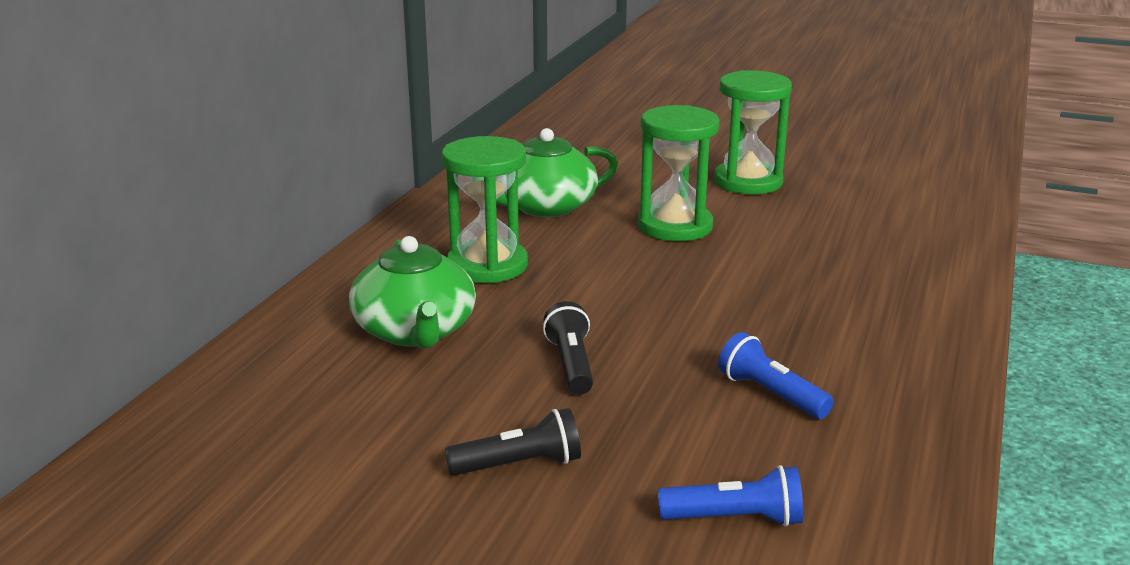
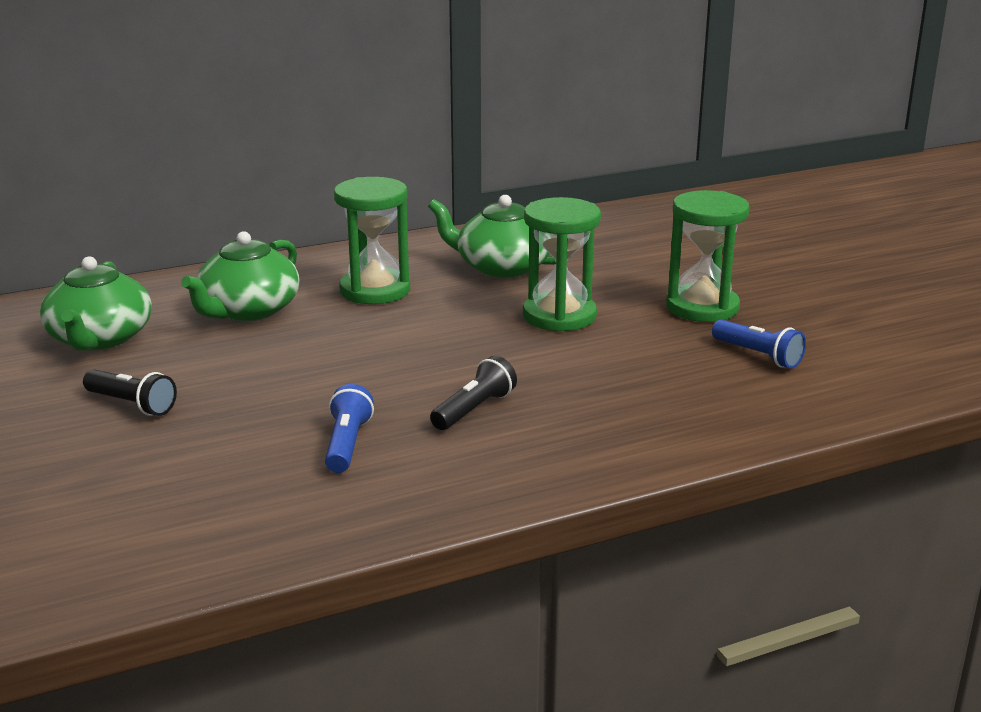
camera: 45 degrees right, 0 degrees up
(327, 426) = (100, 339): none -> green teapot
(570, 364) = (281, 368): black flashlight -> black flashlight (474, 409)
(735, 519) = (160, 492): blue flashlight -> blue flashlight (758, 355)

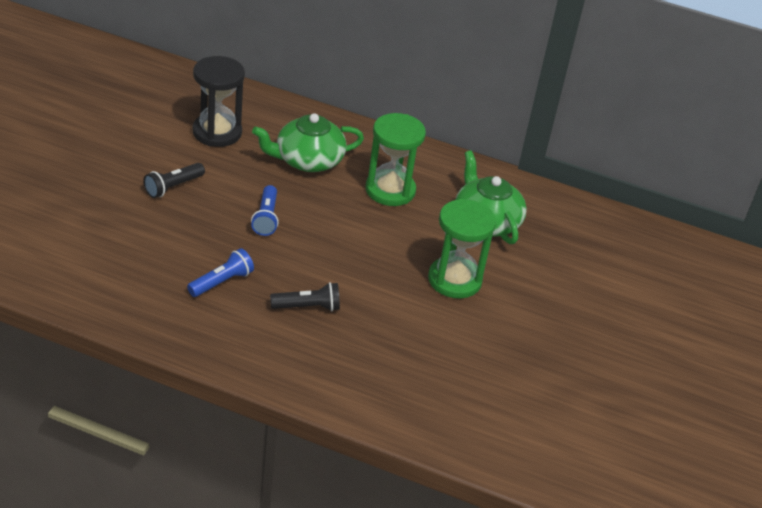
camera: 40 degrees right, 15 degrees up
(100, 339) = (217, 132): green teapot -> black hourglass
(132, 404) = (173, 187): black flashlight -> black flashlight turned 60 degrees clockwise
(702, 307) = (546, 334): green hourglass -> none
(758, 355) = (512, 390): blue flashlight -> blue flashlight (266, 218)

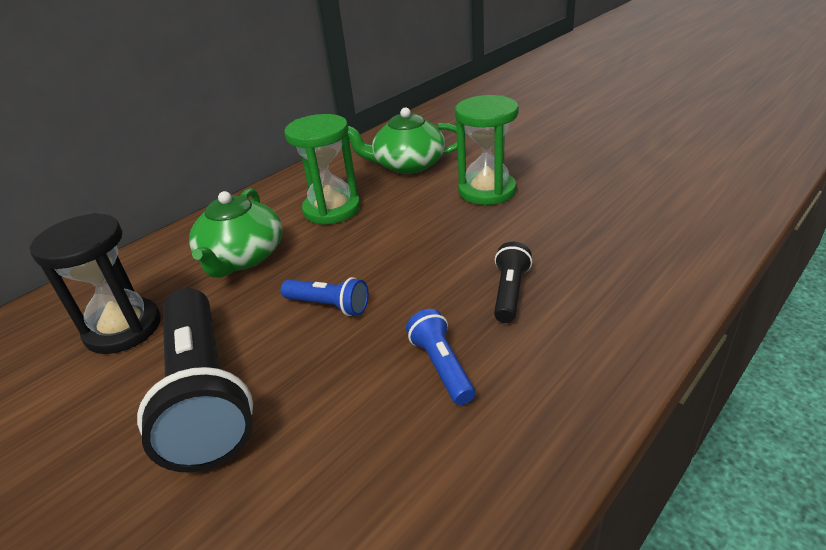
camera: 60 degrees left, 5 degrees down
(173, 187) = (205, 394): black flashlight -> black flashlight, size x2.13

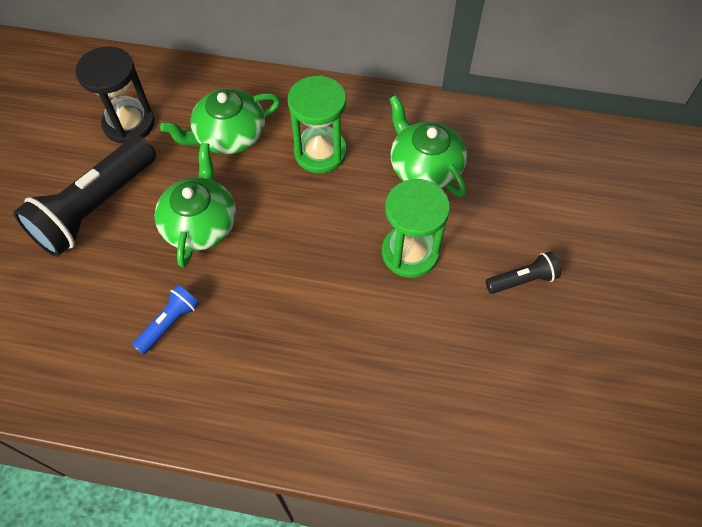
camera: 55 degrees right, 25 degrees up
(329, 305) = (200, 224): blue flashlight -> green teapot
(509, 292) = (266, 332): black flashlight -> black flashlight (522, 280)

